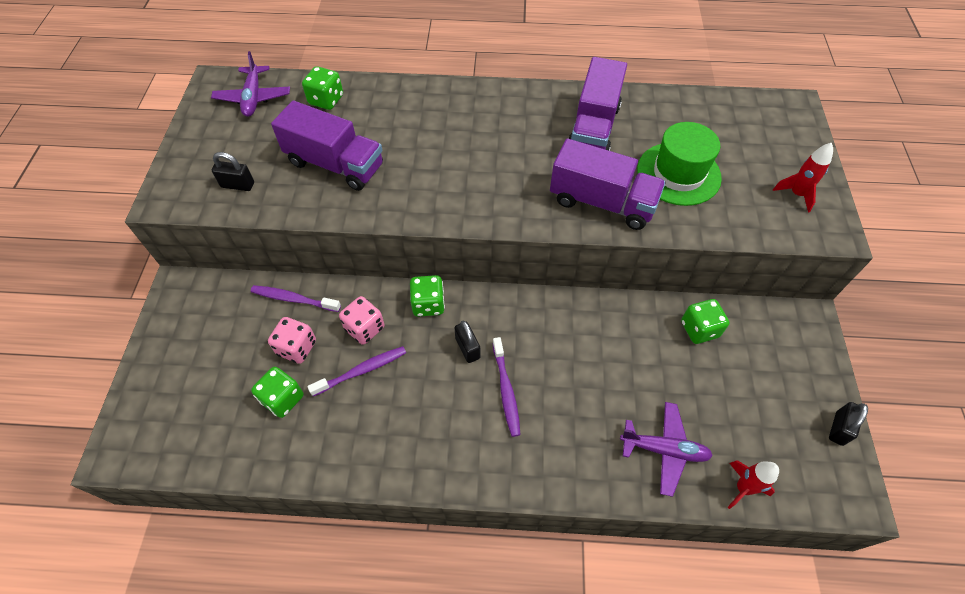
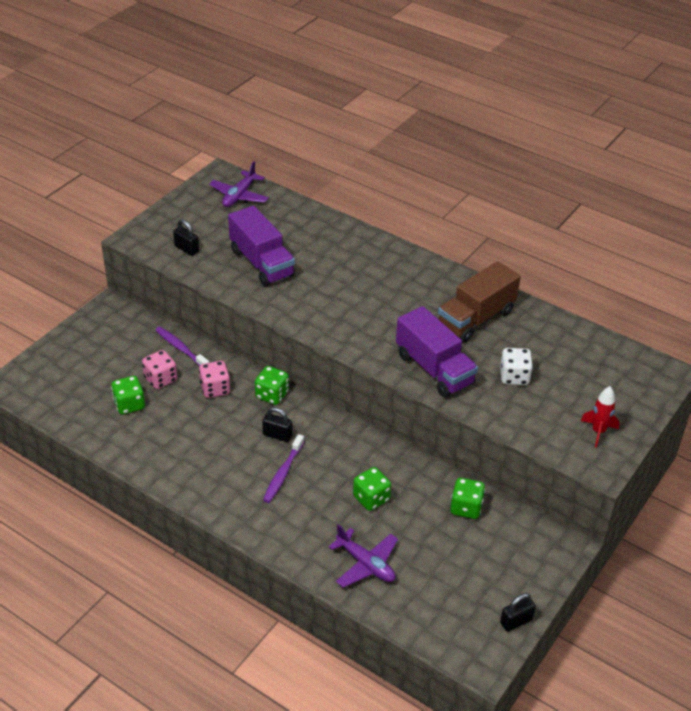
camera: 30 degrees right, 15 degrees down
(326, 100) = (289, 217): green dice -> green dice (371, 498)
(361, 371) = (193, 413): purple toothbrush -> none
(467, 348) = (277, 435): black padlock -> black padlock turned 75 degrees counterclockwise
(593, 128) = (476, 318): purple truck -> brown truck
(678, 174) = (514, 377): green hat -> white dice
(743, 488) = (403, 615): red rocket -> none

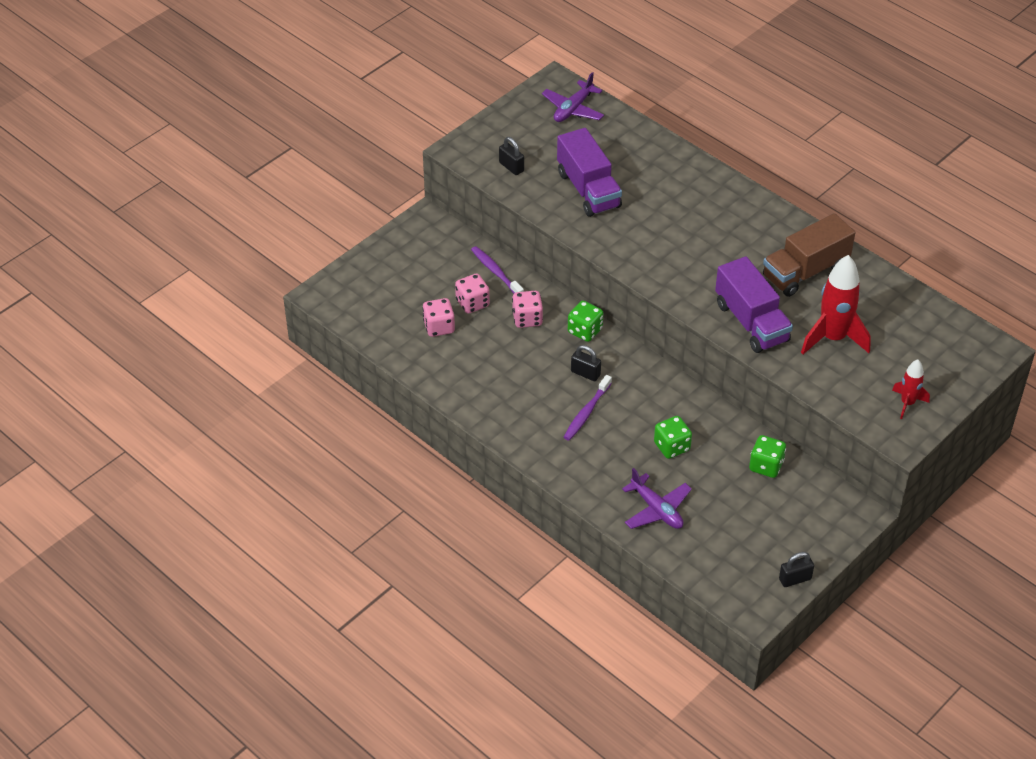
camera: 10 degrees right, 5 degrees up
(129, 405) = (439, 327): green dice -> pink dice
(514, 377) = (833, 338): white dice -> red rocket

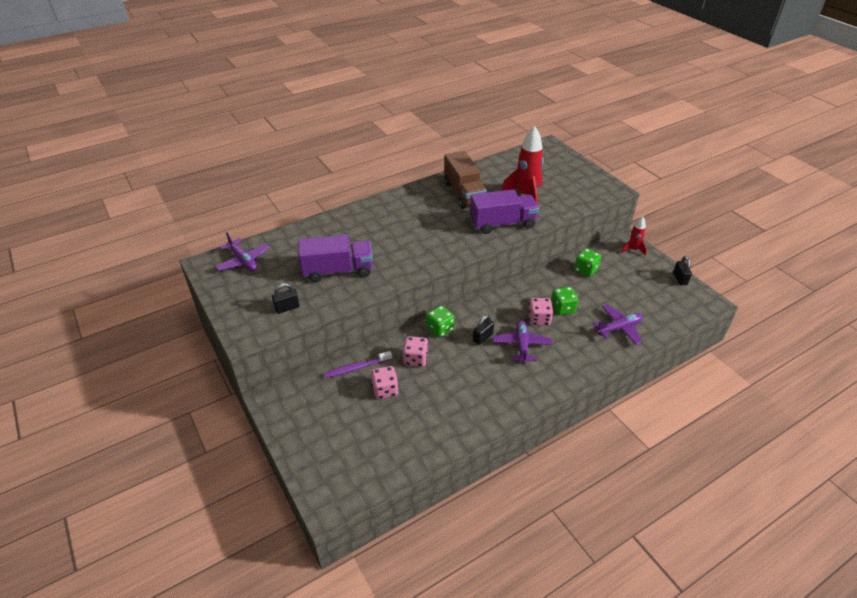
camera: 75 degrees left, 5 degrees down
(439, 327) = (404, 418): pink dice -> pink dice (539, 319)
(586, 412) = (522, 345): purple toothbrush -> purple plane
(907, 403) = (585, 181): red rocket -> red rocket (633, 250)

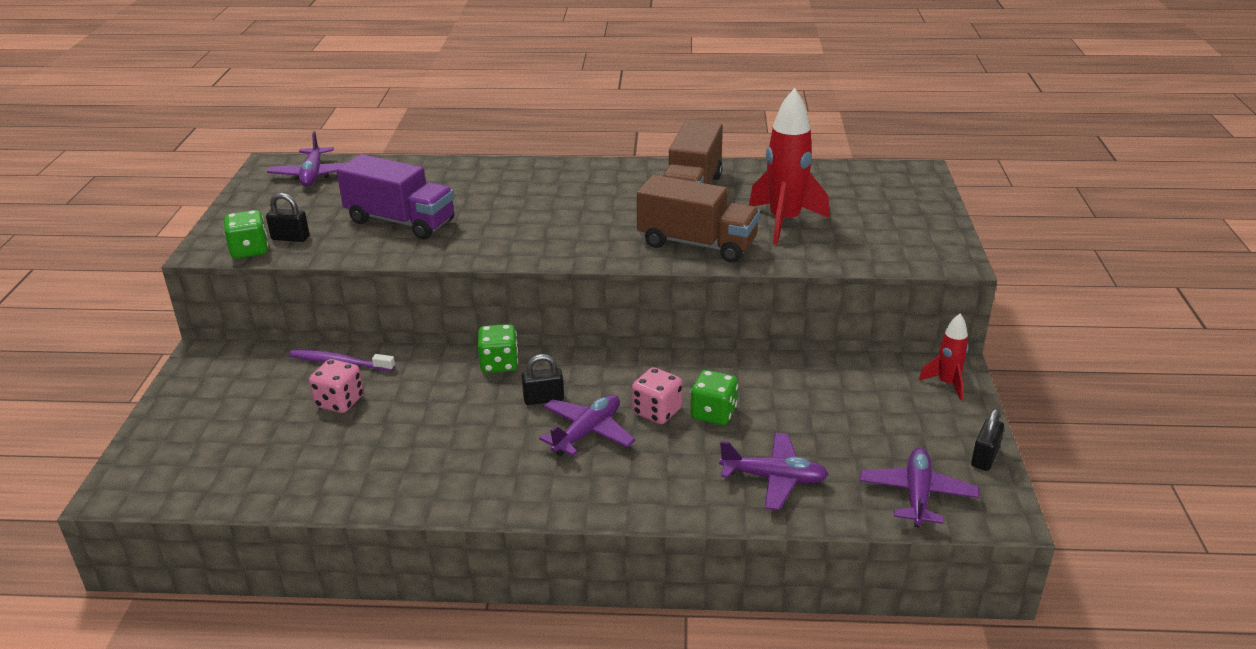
camera: 35 degrees right, 10 degrees down
(415, 359) = (422, 385): pink dice -> none
(502, 223) = (697, 244): purple truck -> brown truck
(585, 270) = (821, 379): green dice -> green dice (250, 250)
(675, 308) = (917, 494): none -> purple plane

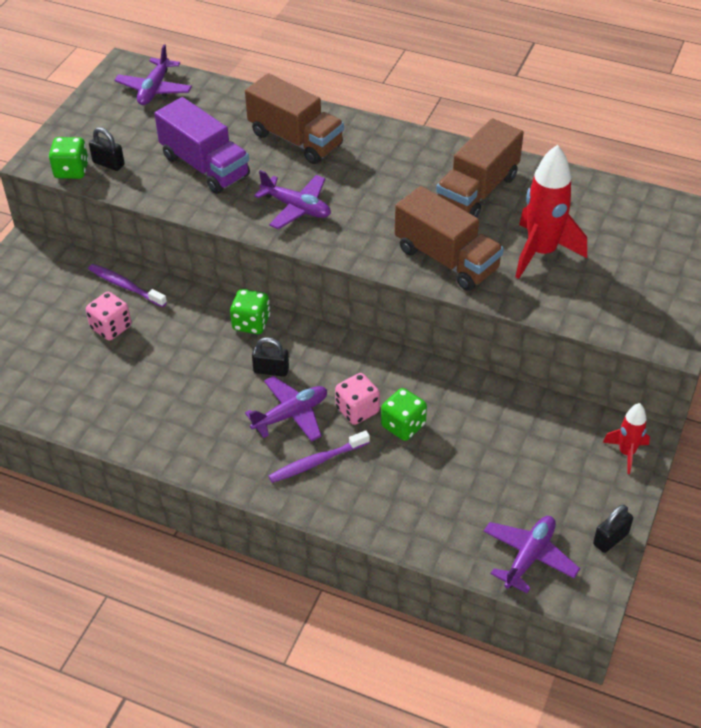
camera: 20 degrees right, 15 degrees up
(486, 186) = (296, 139): none -> brown truck
(641, 467) = (317, 462): none -> purple toothbrush
(774, 478) = (418, 505): purple plane -> purple plane (296, 208)

